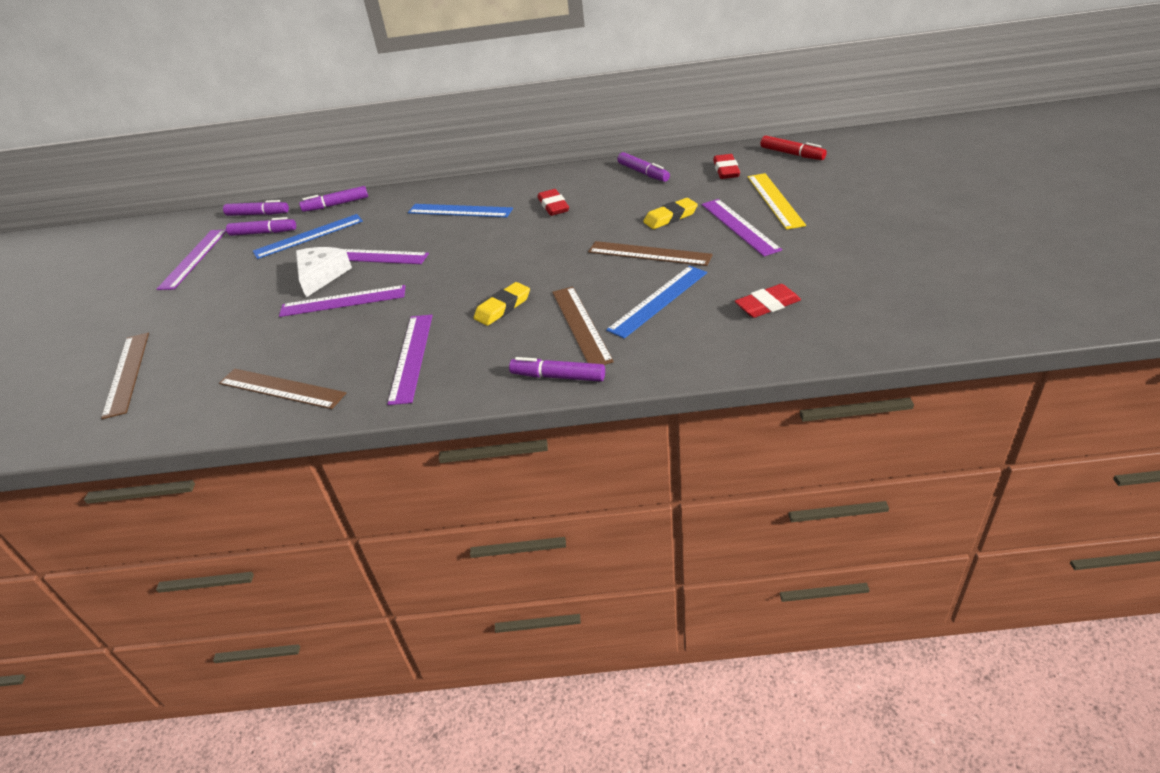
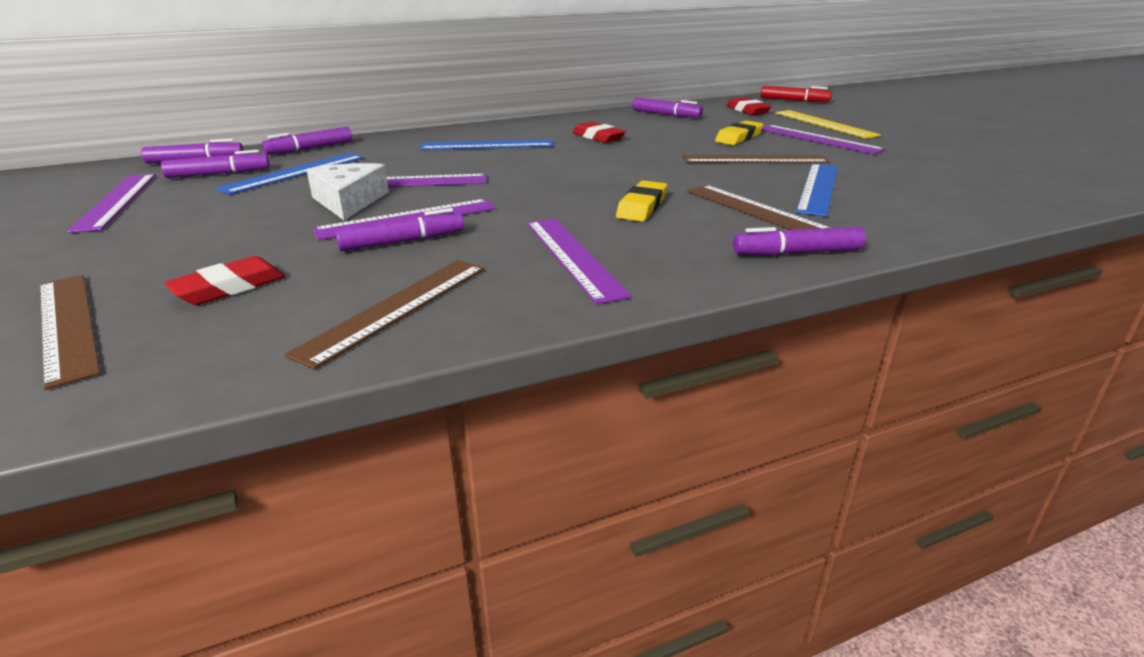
camera: 25 degrees left, 10 degrees down
(281, 388) = (396, 308): brown ruler -> brown ruler turned 60 degrees counterclockwise
(324, 325) = (402, 241): none -> purple marker
(767, 305) = (935, 182): red eraser -> red eraser (229, 287)

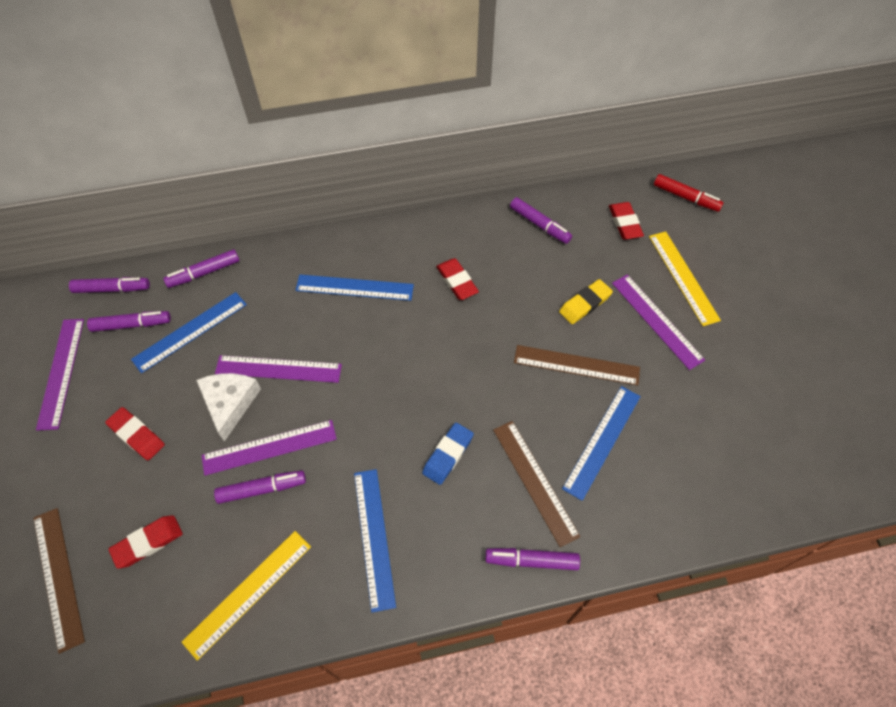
camera: 10 degrees right, 30 degrees up
(219, 225) = (137, 435): none -> red eraser
(396, 308) = (248, 593): brown ruler -> yellow ruler
(573, 257) = (374, 537): purple ruler -> blue ruler
(642, 207) = (448, 455): yellow eraser -> blue eraser

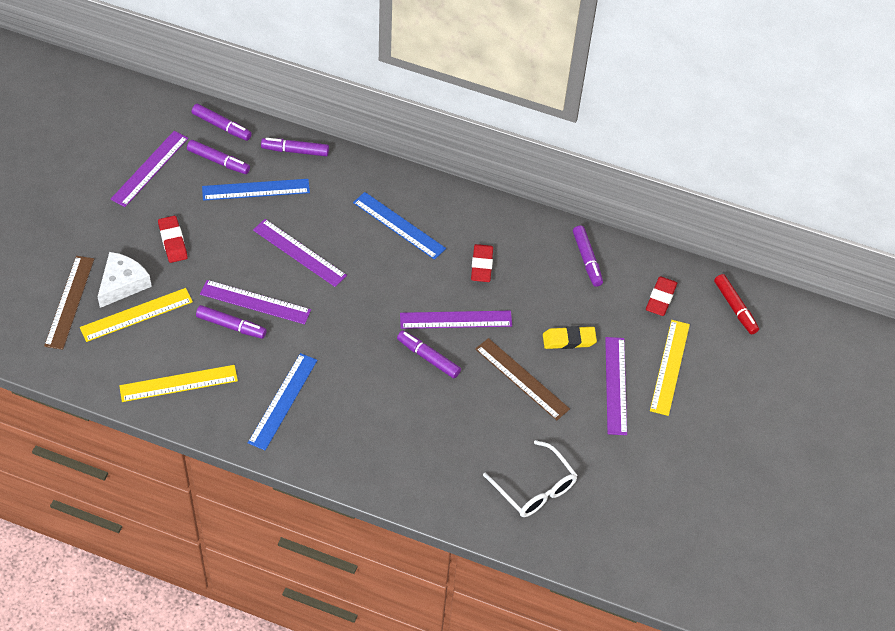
camera: 30 degrees right, 5 degrees down
(148, 542) = (136, 314): red eraser -> yellow ruler
(229, 403) = (249, 256): white cheese -> white cheese (122, 284)
(448, 455) = (374, 381): blue eraser -> none
(474, 345) = (456, 320): none -> purple ruler
(531, 560) = (377, 480): purple marker -> purple marker (428, 358)
(534, 481) = (421, 435): brown ruler -> none
(602, 441) = (494, 440): blue ruler -> none
(676, 465) = (535, 488): none -> white glasses

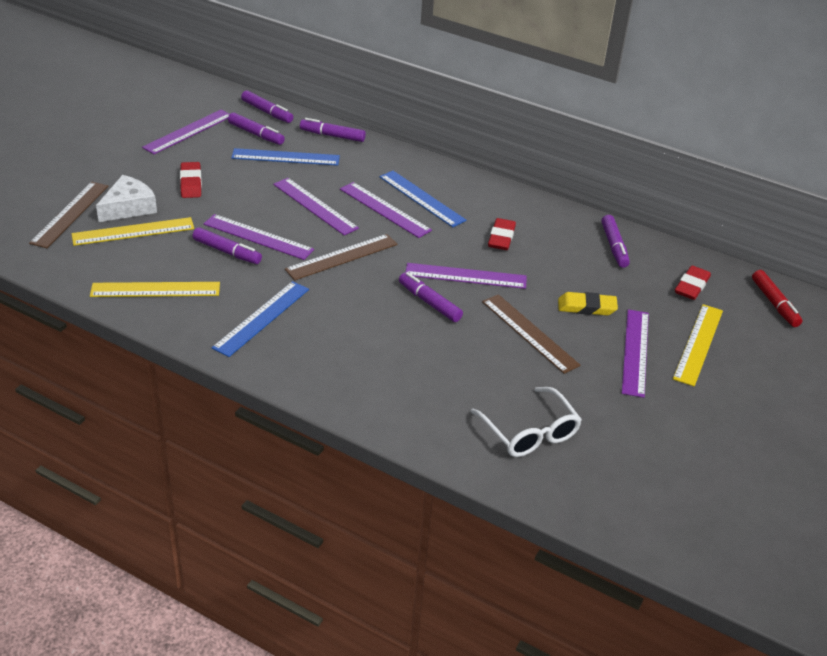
camera: 10 degrees right, 15 degrees down
(338, 315) = (342, 257): none -> brown ruler
(366, 246) = (384, 209): none -> purple ruler

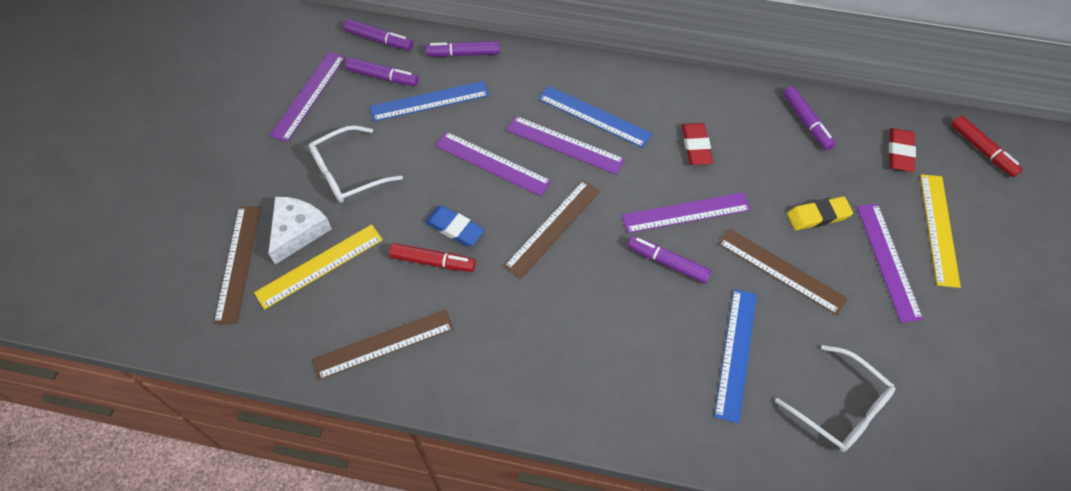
camera: 15 degrees left, 20 degrees up
(155, 289) = (383, 344): yellow ruler -> brown ruler
(191, 183) = (348, 173): red eraser -> white glasses
(227, 252) = (433, 261): purple marker -> red marker
(258, 237) = (455, 228): purple ruler -> blue eraser
(262, 318) = (513, 345): blue ruler -> blue ruler (736, 353)

